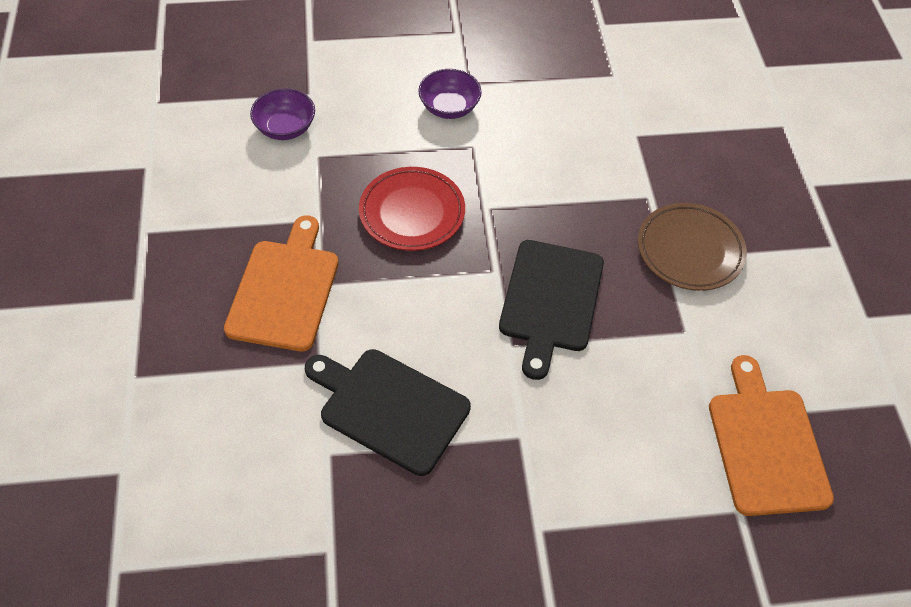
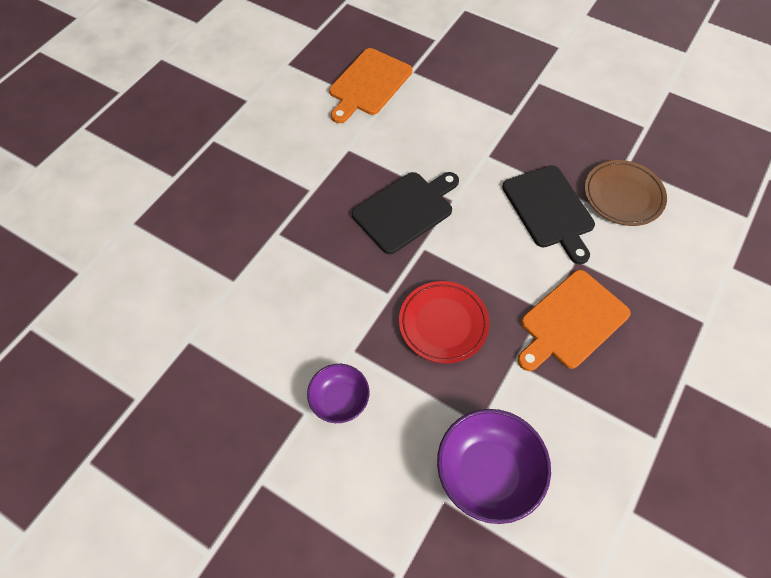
camera: 140 degrees left, 5 degrees up
(285, 128) = (488, 473): purple bowl -> purple bowl, size x1.68
(690, 250) = (293, 187): brown plate -> brown plate (623, 196)

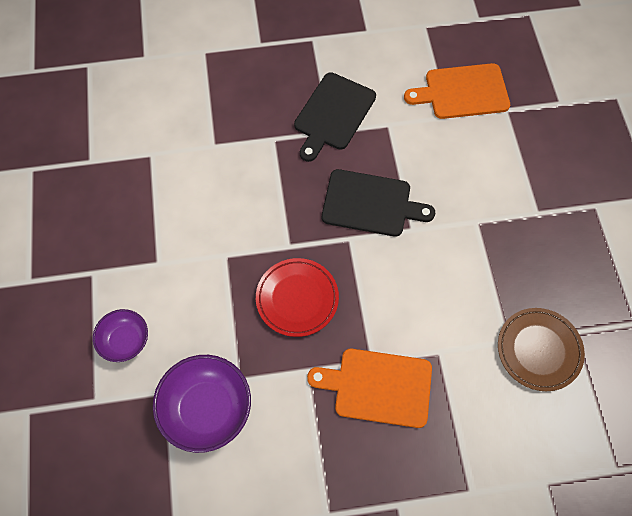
camera: 50 degrees right, 5 degrees up
(339, 400) = (183, 276): purple bowl -> purple bowl (125, 341)
(549, 210) = (468, 303): black cutting board -> black cutting board (333, 114)

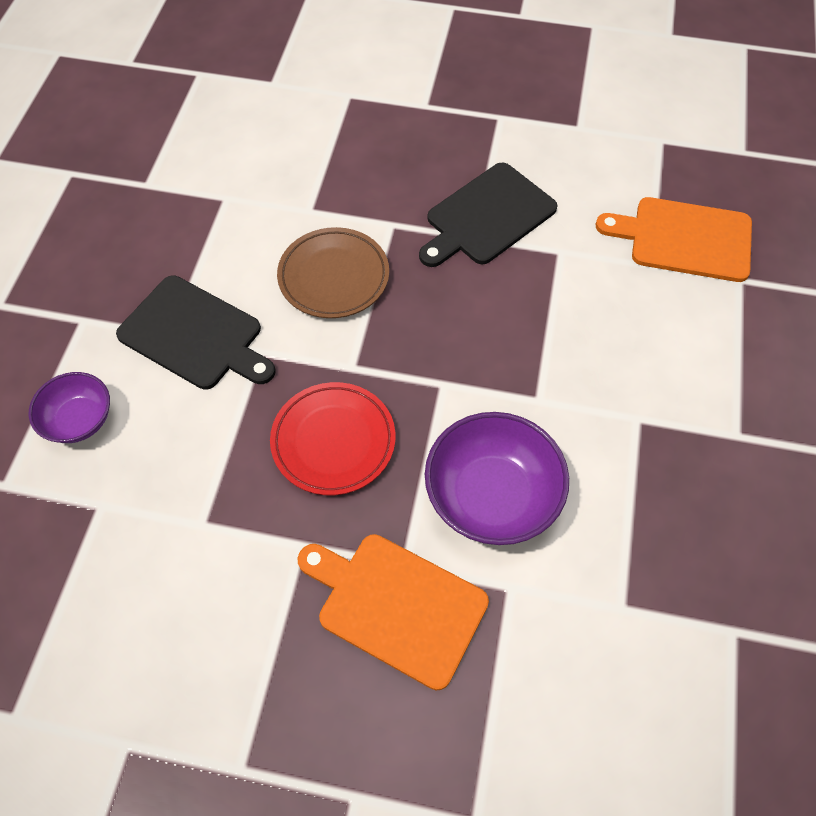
camera: 20 degrees right, 5 degrees down
(207, 409) = (141, 549): purple bowl -> purple bowl (492, 496)
(370, 204) = (491, 347): black cutting board -> black cutting board (194, 335)
(538, 350) = (667, 639): brown plate -> brown plate (334, 277)

